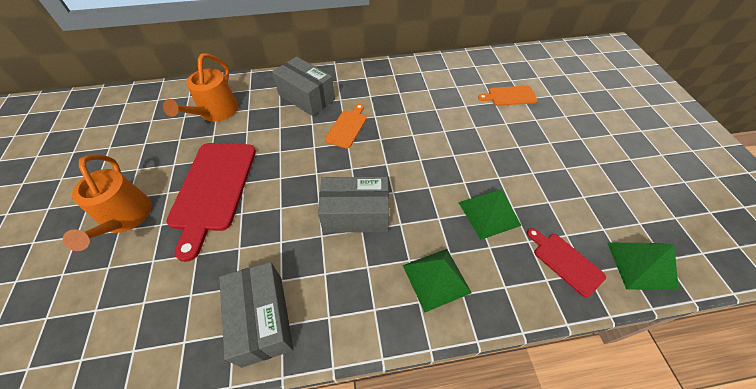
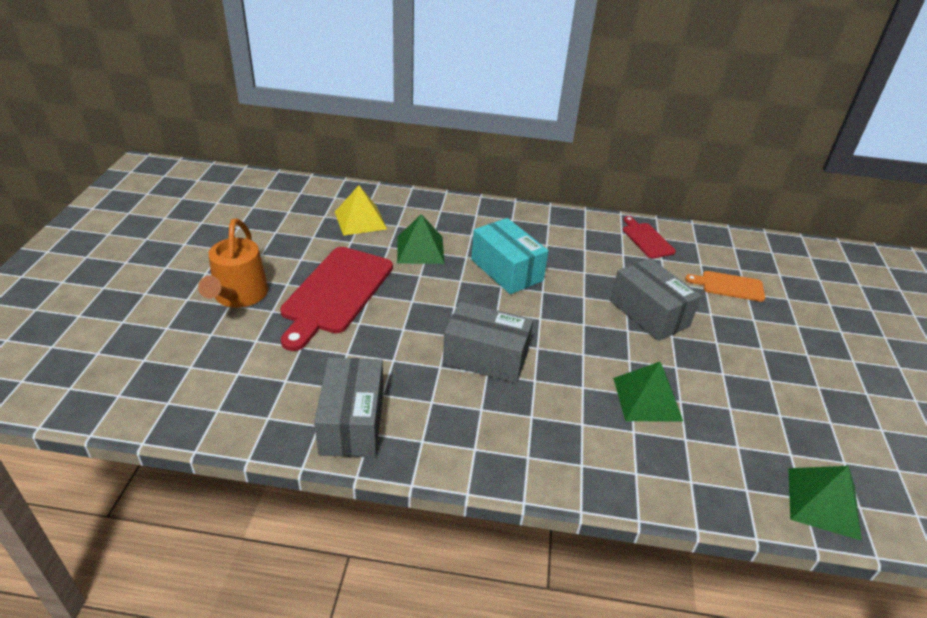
camera: 15 degrees right, 15 degrees down
(216, 112) = (360, 220): orange watering can -> yellow pyramid
(306, 97) = (469, 228): grey box -> grey box (649, 313)
(347, 127) = (506, 270): orange cutting board -> turquoise box
(436, 279) = (556, 442): green pyramid -> green pyramid (420, 249)
(565, 262) = (723, 471): red cutting board -> red cutting board (646, 239)

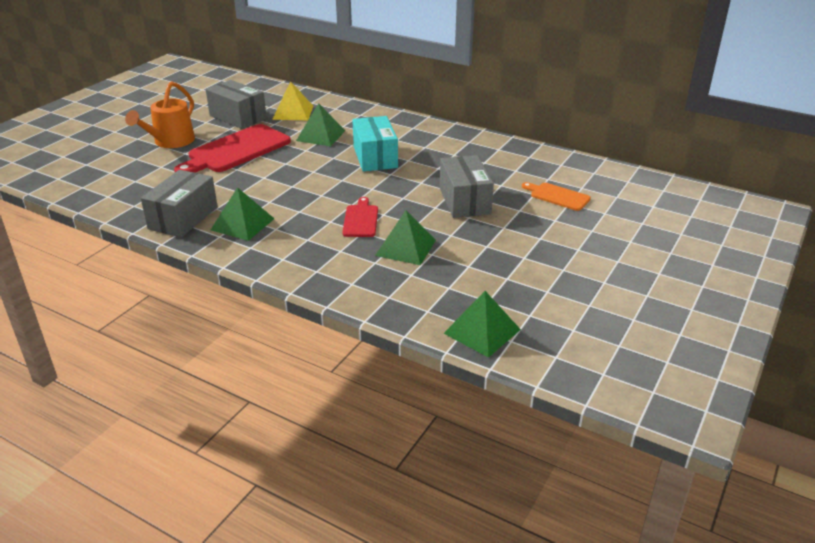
camera: 25 degrees right, 5 degrees down
(436, 412) = (242, 224): none -> green pyramid
(486, 357) = (307, 202): grey box -> grey box (238, 117)
(646, 239) = (516, 156): red cutting board -> red cutting board (360, 219)

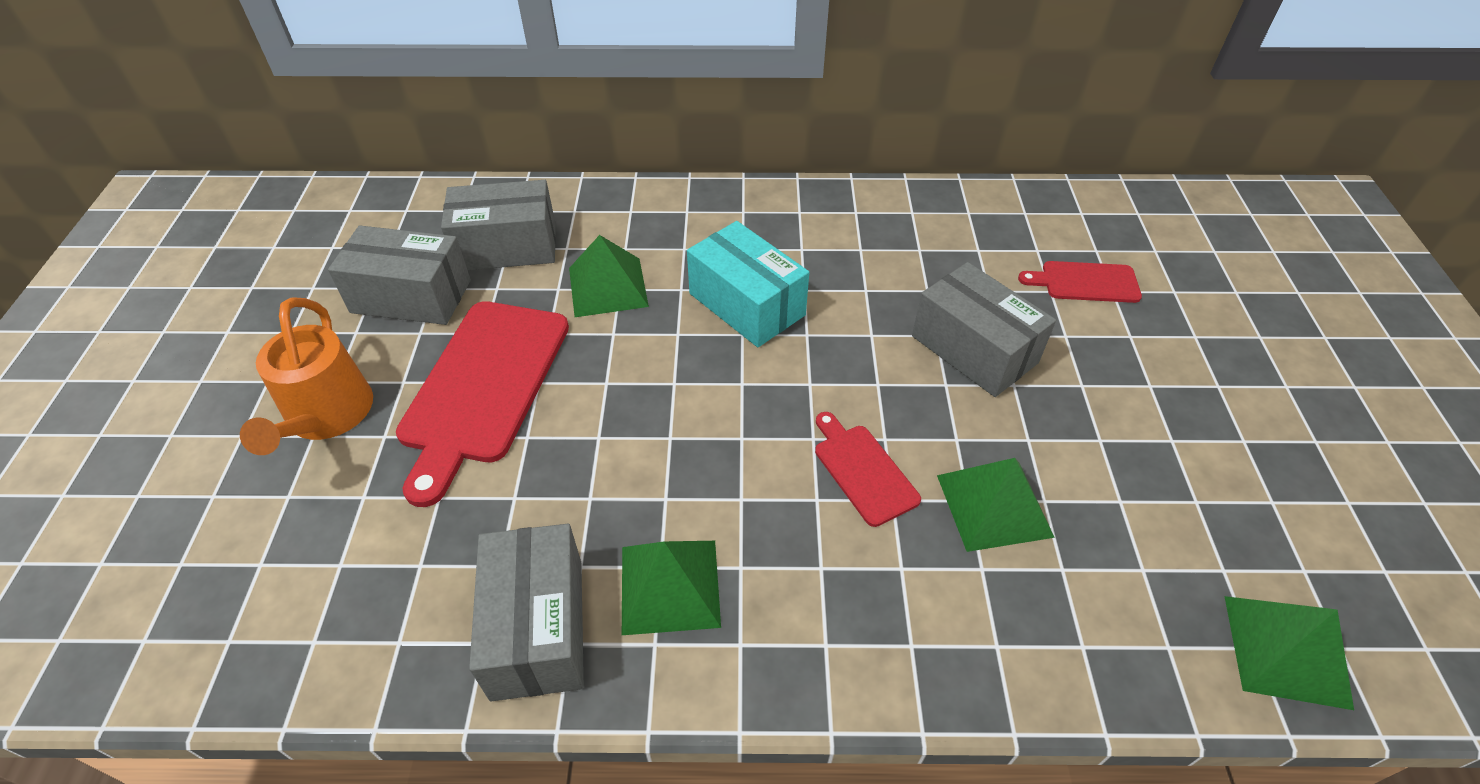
camera: 30 degrees left, 15 degrees up
(293, 112) = (507, 247): yellow pyramid -> grey box
(557, 196) = (1085, 282): orange cutting board -> red cutting board

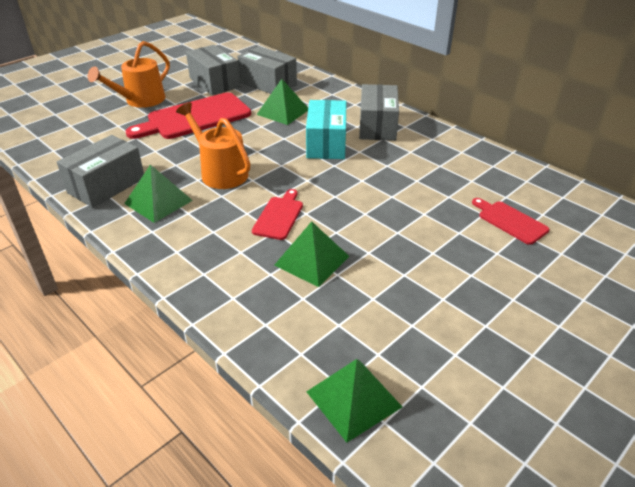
camera: 45 degrees right, 10 degrees down
(679, 460) = (220, 172): none -> orange watering can
(974, 349) = (401, 210): grey box -> grey box (377, 126)

